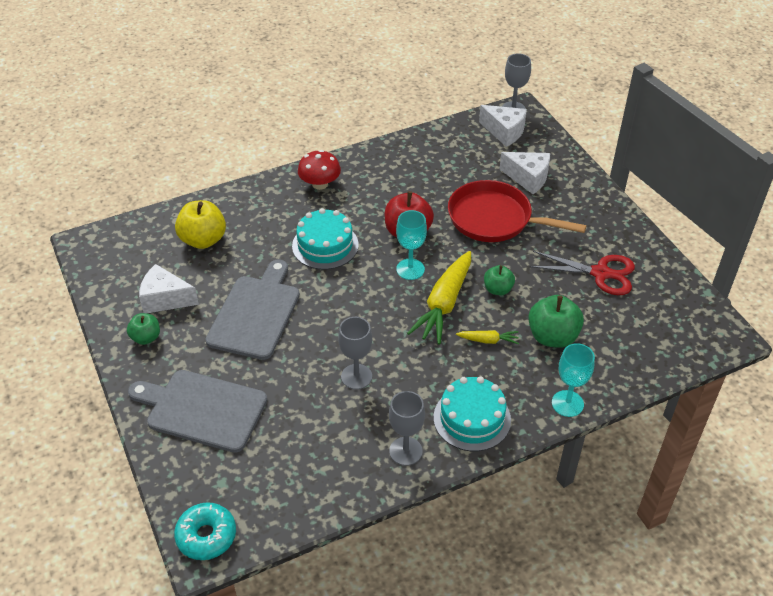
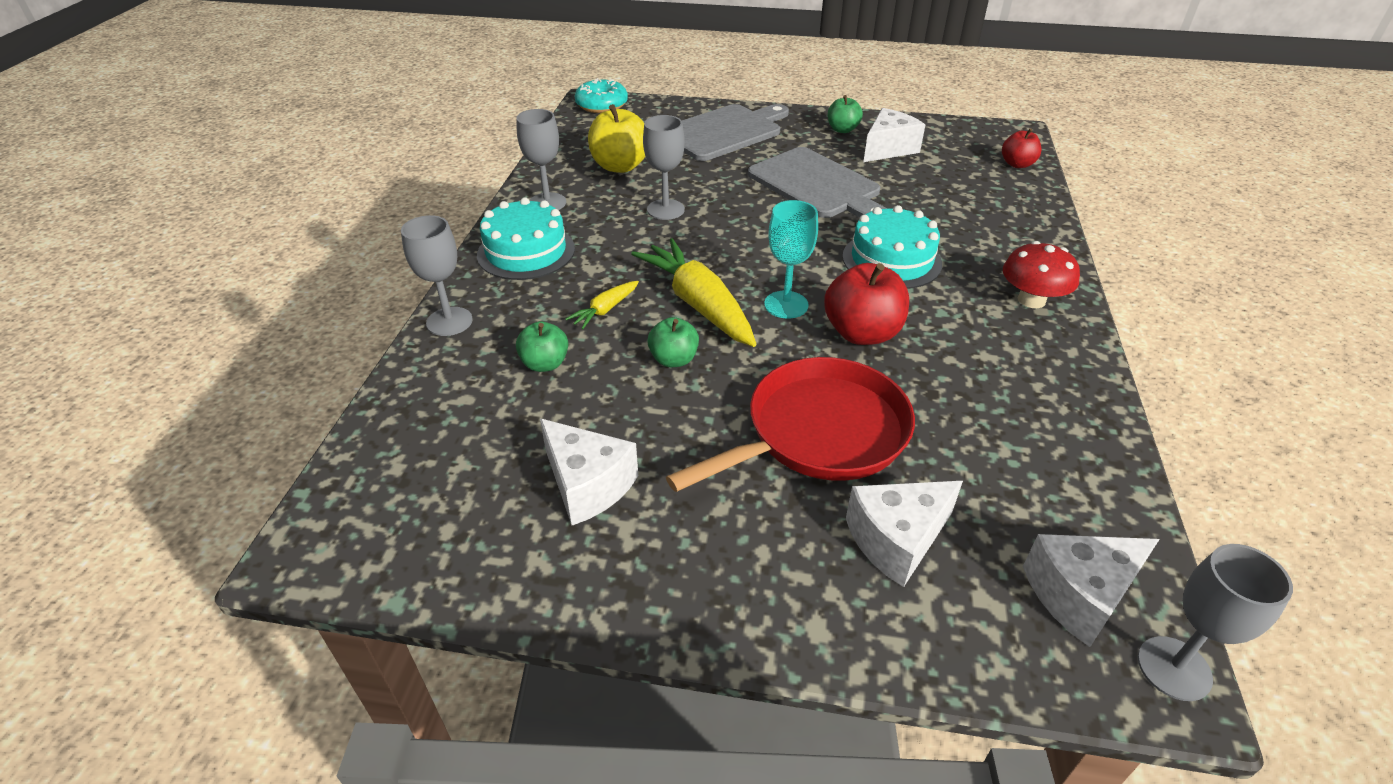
camera: 125 degrees right, 5 degrees down
(145, 228) = (1017, 164): none -> red apple
(203, 240) = (970, 189): yellow apple -> yellow apple (620, 166)
(552, 337) = (545, 364): green apple -> green apple, size x0.60
(567, 403) = (449, 321): turquoise goblet -> grey goblet
(600, 273) = (587, 485): red scissors -> white cheese

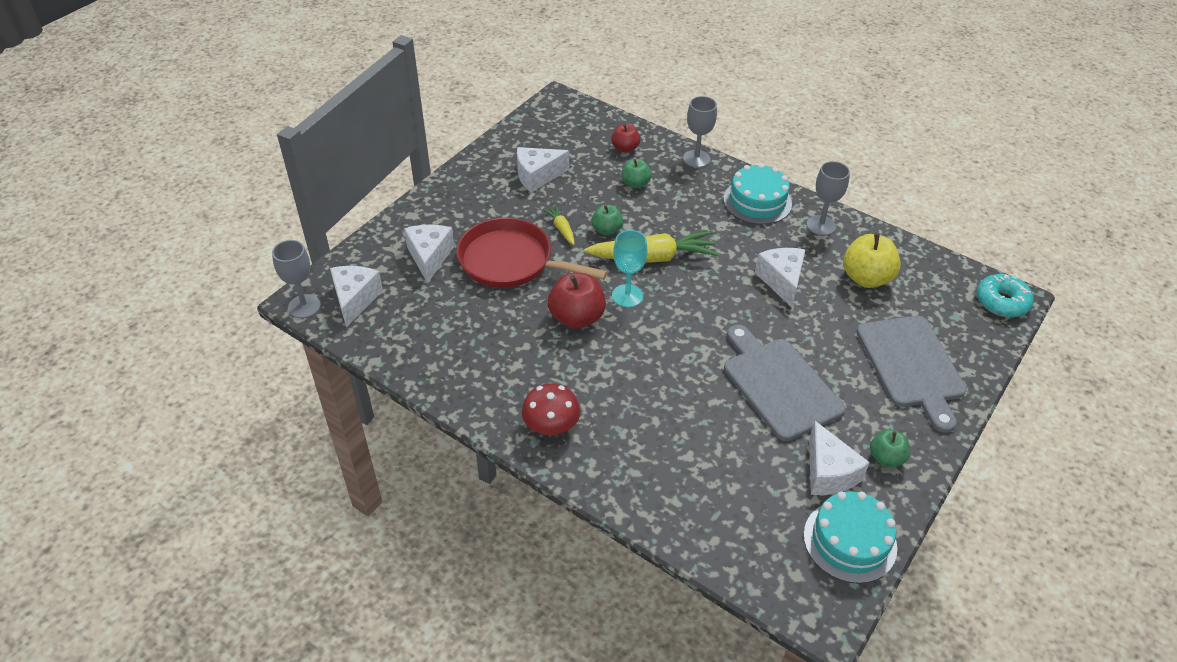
camera: 115 degrees right, 5 degrees up
(605, 310) = (671, 217): yellow carrot -> yellow carrot (561, 229)
(665, 209) = (781, 281): grey goblet -> white cheese
(817, 185) = (779, 384): grey cutting board -> grey cutting board turned 75 degrees clockwise
(819, 433) = (511, 261): red pan -> red pan turned 120 degrees clockwise
(891, 260) = (645, 374): turquoise cake -> turquoise cake (850, 541)
(1017, 164) = (751, 564): red apple -> red apple (625, 148)

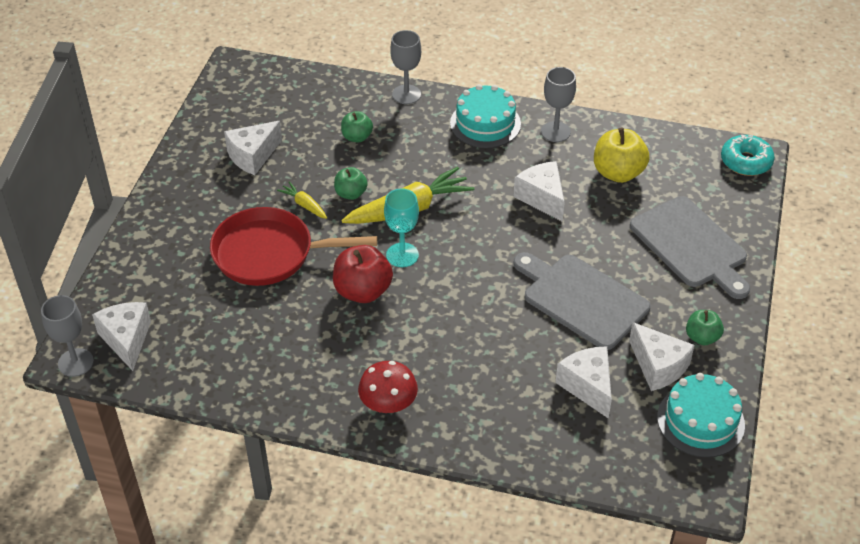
camera: 20 degrees left, 0 degrees up
(429, 257) = (182, 273): white cheese -> white cheese (588, 386)
(625, 148) = (329, 102): red apple -> none

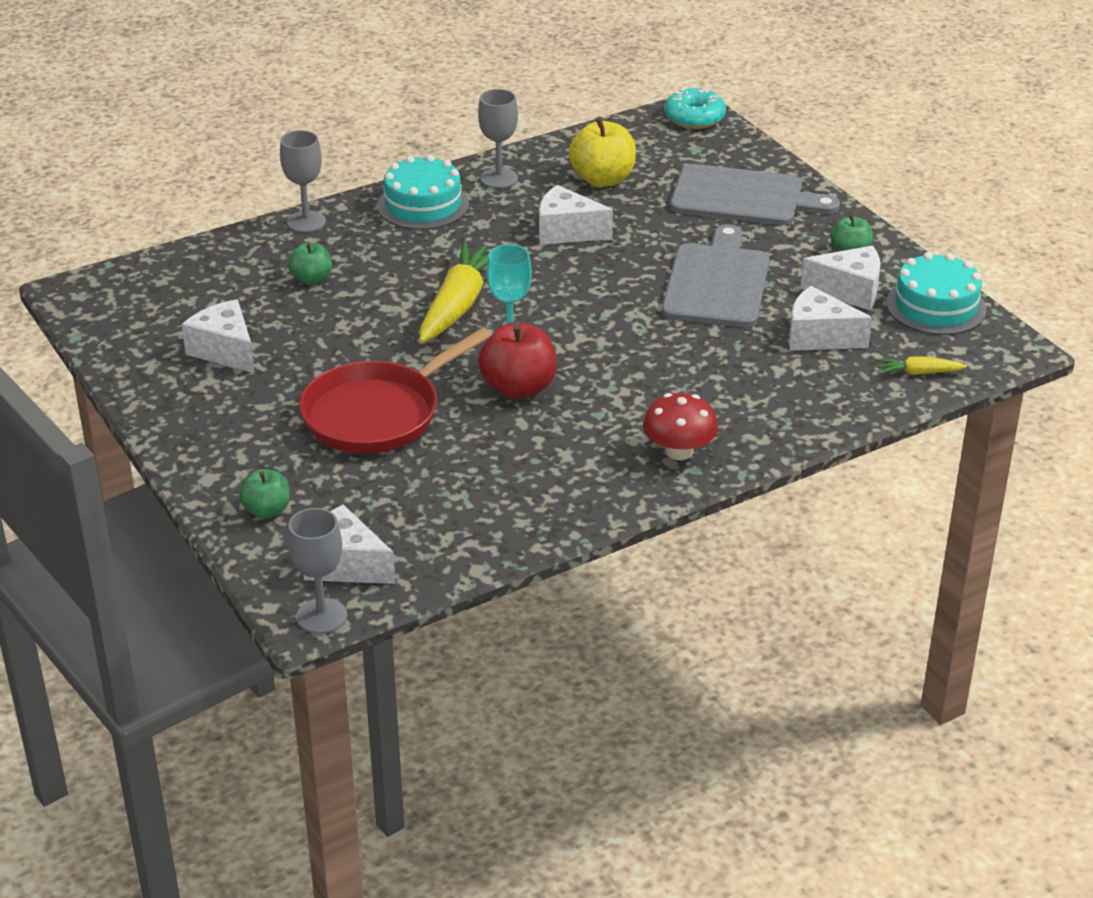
camera: 45 degrees left, 10 degrees down
(253, 156) = (225, 351): white cheese -> white cheese turned 135 degrees clockwise
(304, 205) = (348, 358): yellow carrot -> yellow carrot (918, 373)
(351, 194) = (381, 324): green apple -> green apple (267, 510)
(581, 299) = (717, 282): grey cutting board -> grey cutting board turned 105 degrees clockwise

